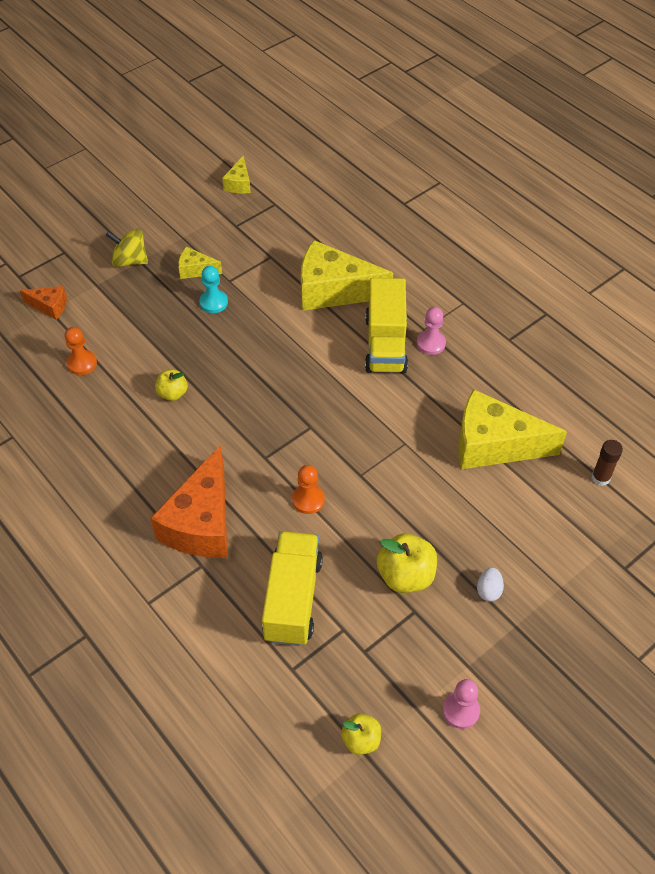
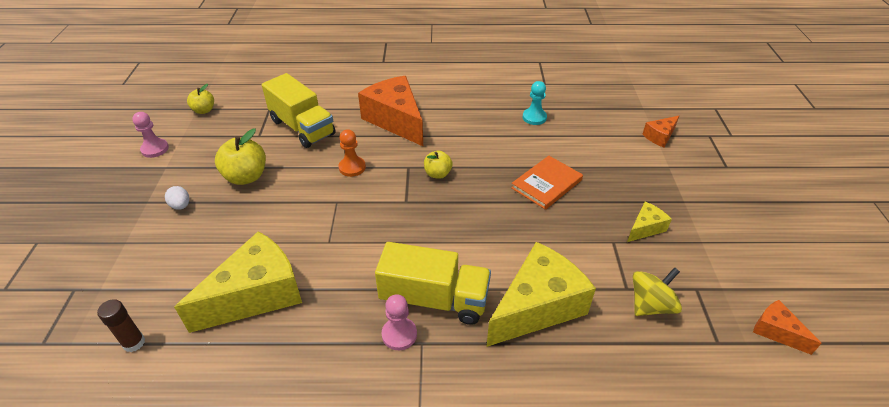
camera: 130 degrees right, 10 degrees down
(82, 363) = (583, 128): orange pawn -> none
(130, 261) = (688, 196): yellow spinning top -> yellow spinning top (650, 305)
(172, 393) = (512, 154): yellow apple -> yellow apple (437, 174)
(195, 348) = (546, 184): none -> orange book
(213, 302) = (592, 218): turquoise pawn -> turquoise pawn (534, 117)
(239, 184) = (776, 331): yellow cheese -> orange cheese
(385, 344) = (434, 299): yellow truck -> yellow truck turned 150 degrees clockwise

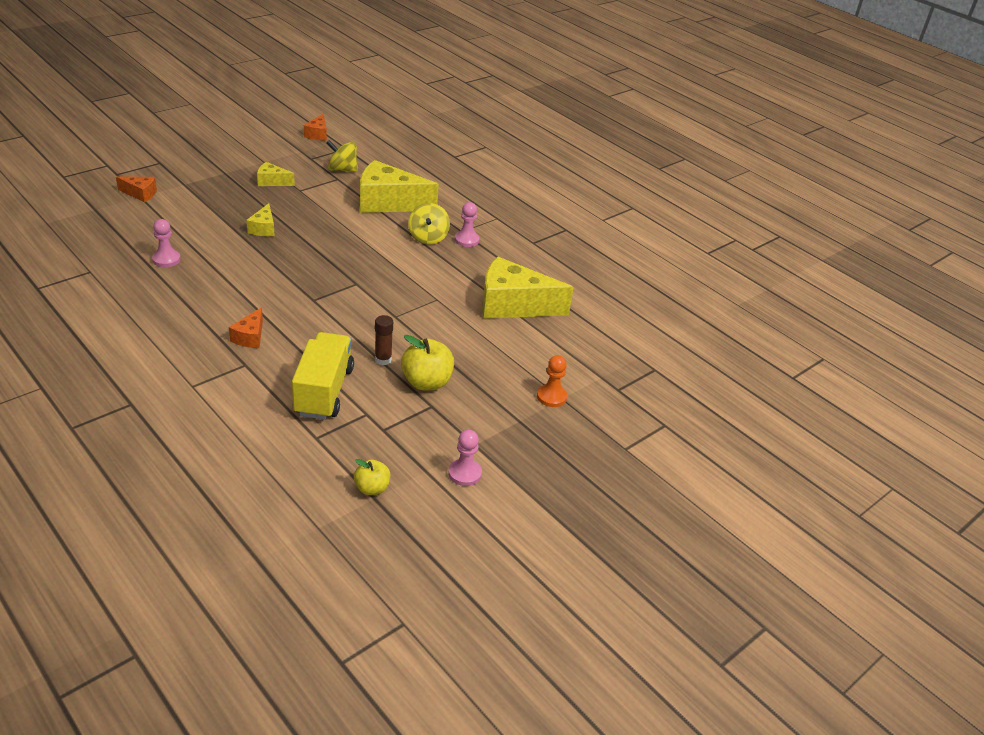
camera: 135 degrees left, 5 degrees down
(134, 343) = (602, 331): brown glue stick -> brown glue stick (383, 359)
(181, 206) = (498, 396): white egg -> none
(352, 167) = (347, 329): orange pawn -> orange pawn (551, 397)
(395, 120) = (250, 337): orange cheese -> orange cheese, size x0.47
(434, 299) = (428, 237): yellow truck -> yellow spinning top
(437, 174) = (306, 281): yellow apple -> none
(534, 117) = (166, 259): turquoise pawn -> pink pawn
(546, 184) = (263, 228): orange book -> yellow cheese

